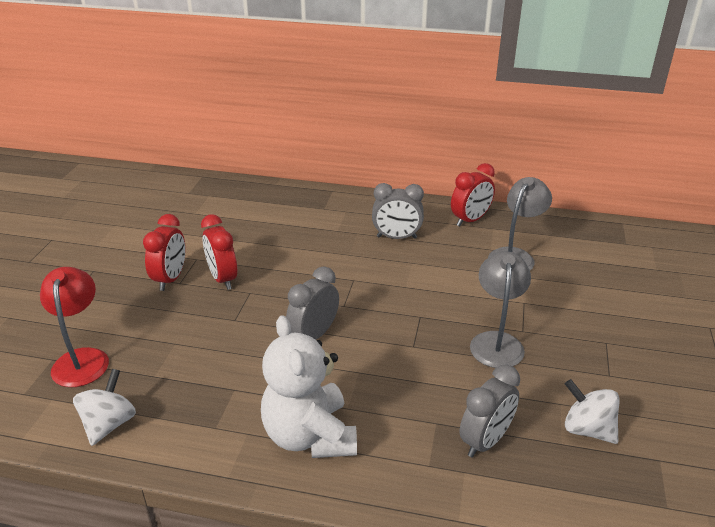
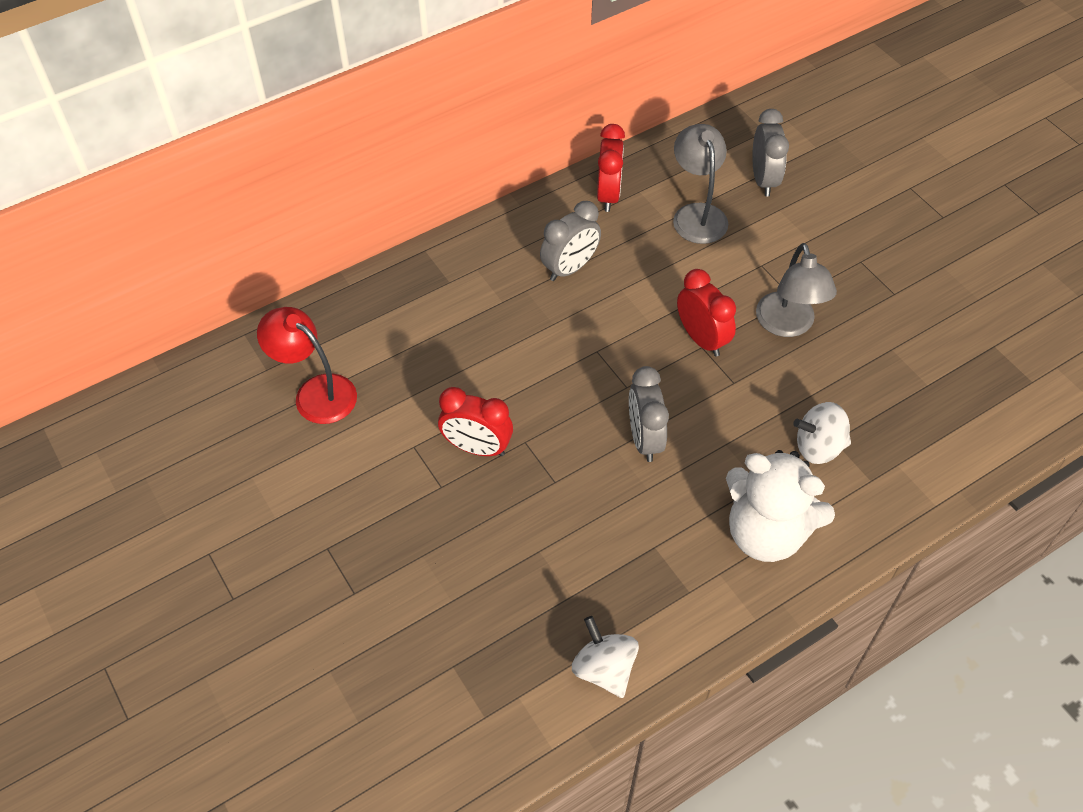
camera: 45 degrees left, 20 degrees up
(82, 359) = (481, 640): red lamp -> red lamp (316, 392)
(170, 279) = (426, 490): red clock -> red clock (701, 339)
(485, 441) = (882, 426): grey clock -> grey clock (763, 180)
(496, 341) = (788, 325): grey lamp -> grey lamp turned 150 degrees counterclockwise
(587, 429) = (930, 358): white spinning top -> white spinning top (818, 447)

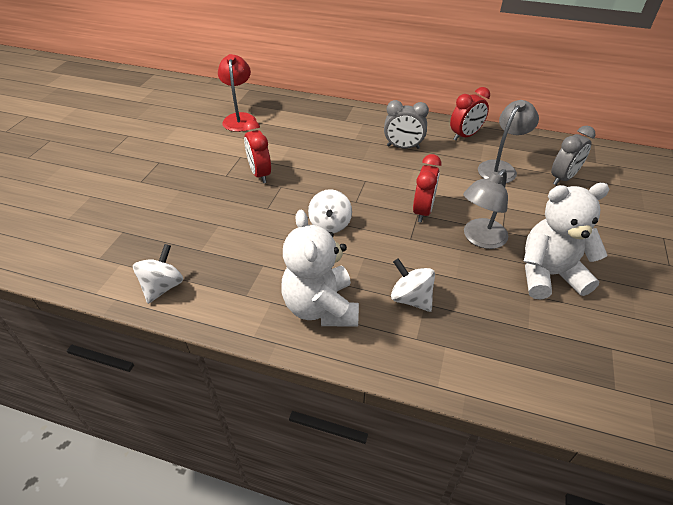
camera: 50 degrees right, 10 degrees down
(644, 439) = (330, 224): grey clock -> white spinning top
(881, 314) = (549, 275): none -> white teddy bear

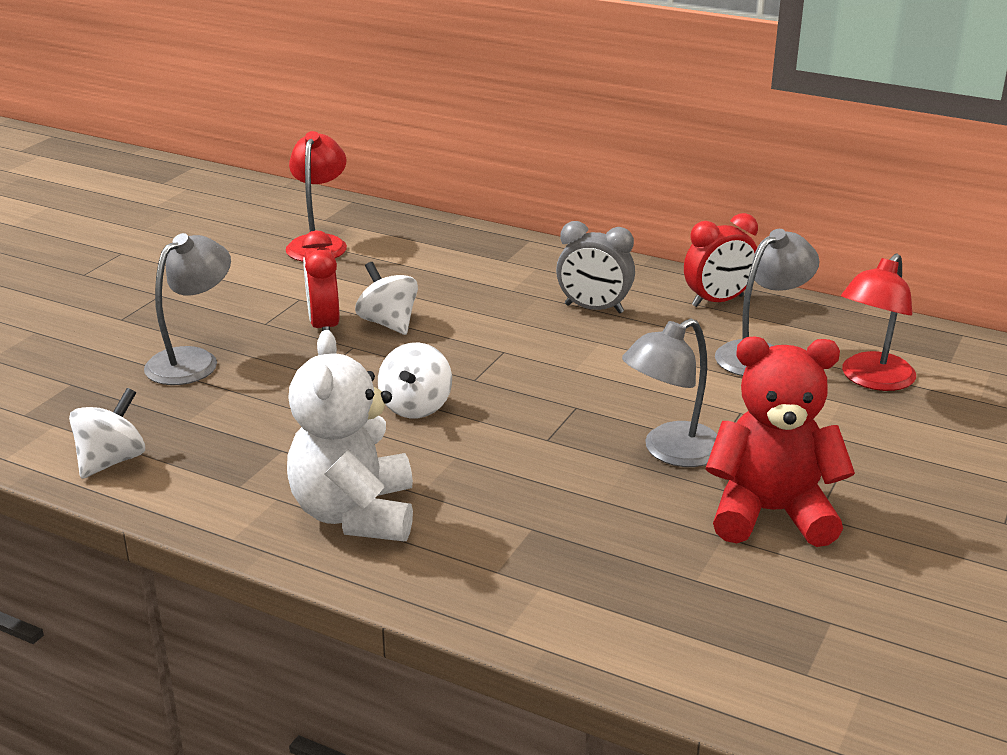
camera: 10 degrees right, 15 degrees down
(191, 206) = (193, 360): none -> grey lamp
(411, 298) = (511, 519): white spinning top -> white spinning top (388, 323)
(422, 211) = (586, 403): red clock -> none
(549, 275) = (770, 513): white teddy bear -> red teddy bear
(563, 178) = (871, 380): grey clock -> red lamp

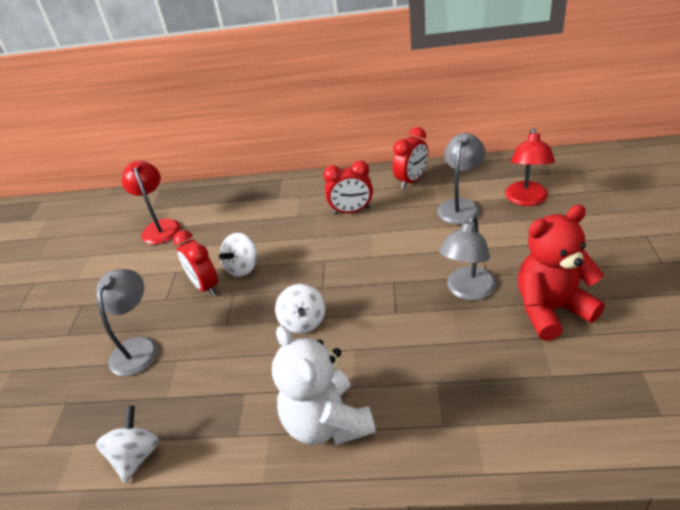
camera: 20 degrees left, 10 degrees up
(388, 323) = (242, 268): white spinning top -> white spinning top turned 90 degrees counterclockwise
(594, 309) = (351, 211): grey clock -> red clock

